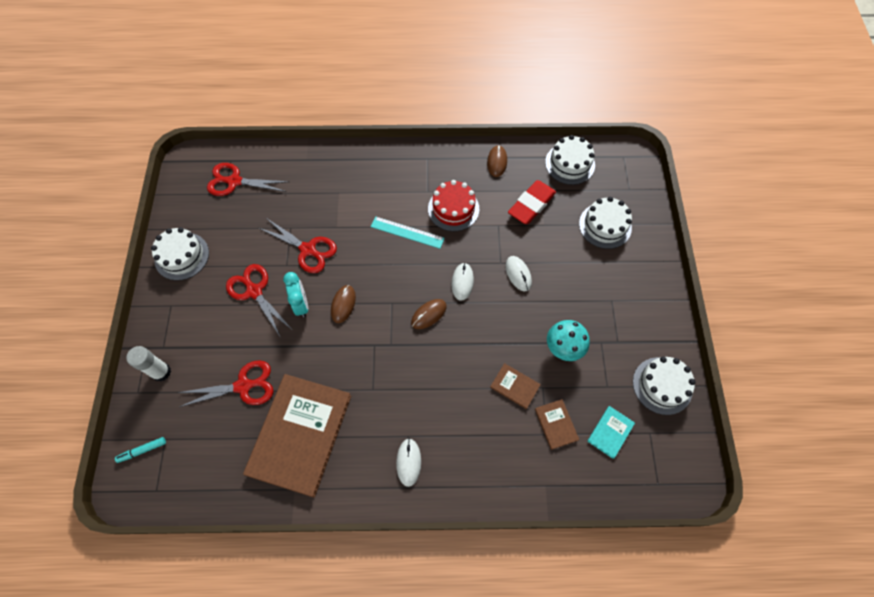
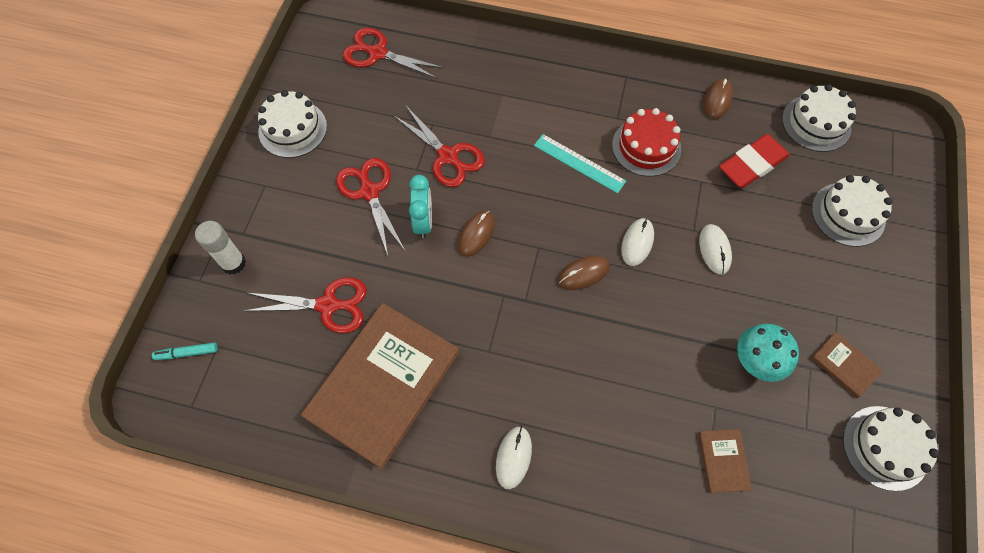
camera: 15 degrees right, 0 degrees up
(515, 386) = (677, 395): brown book -> brown book (845, 365)
(610, 432) = (797, 491): turquoise book -> none

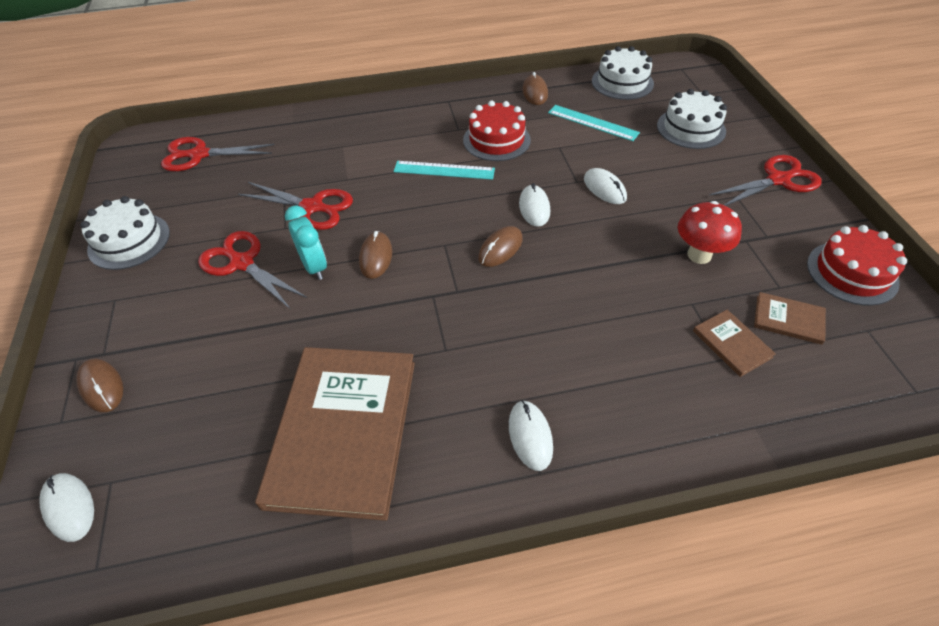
camera: 25 degrees left, 15 degrees down
(187, 353) = (69, 507): turquoise marker -> white mouse
(233, 263) = (101, 386): white glue stick -> brown mouse
(328, 305) = (240, 381): red scissors -> red scissors (778, 180)
(752, 165) = (592, 123): red eraser -> turquoise ruler
(755, 362) = (699, 255): turquoise mushroom -> red mushroom
(845, 365) = (771, 227): brown book -> brown book (788, 319)
(885, 447) = (852, 273): white cake -> red cake

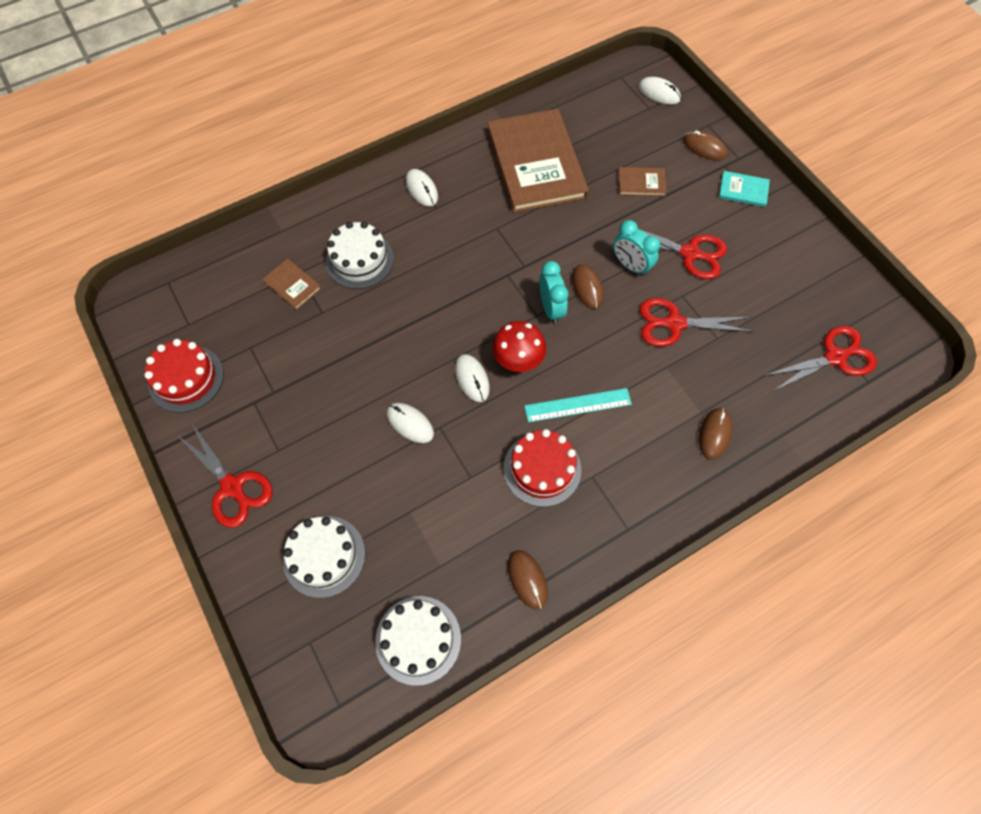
camera: 160 degrees right, 15 degrees up
(116, 315) = (743, 190): none -> turquoise book
(129, 241) = (798, 248): white cake -> white cake (359, 260)
(426, 247) = (551, 308): none -> turquoise clock
(500, 248) = (487, 324): brown mouse -> brown mouse (714, 434)
(592, 123) = (441, 533): turquoise ruler -> none
(699, 255) = (316, 363): red mushroom -> red mushroom (518, 361)
(778, 180) = (232, 487): red scissors -> red scissors turned 90 degrees counterclockwise
(788, 319) = (247, 317): brown book -> brown book (641, 183)

